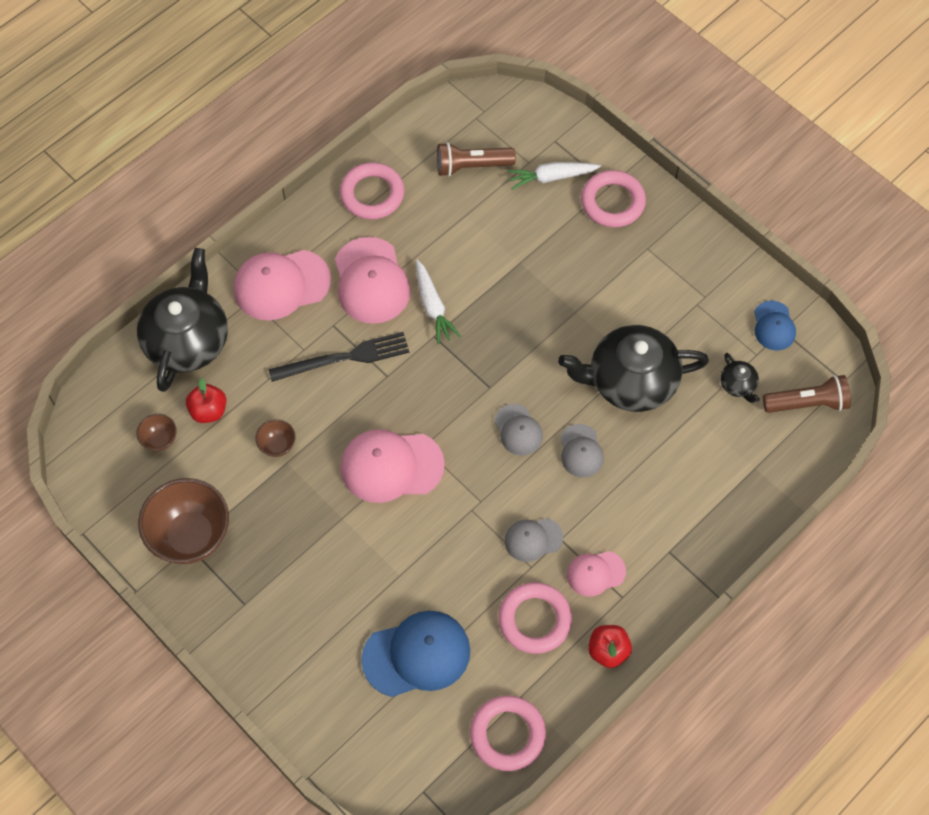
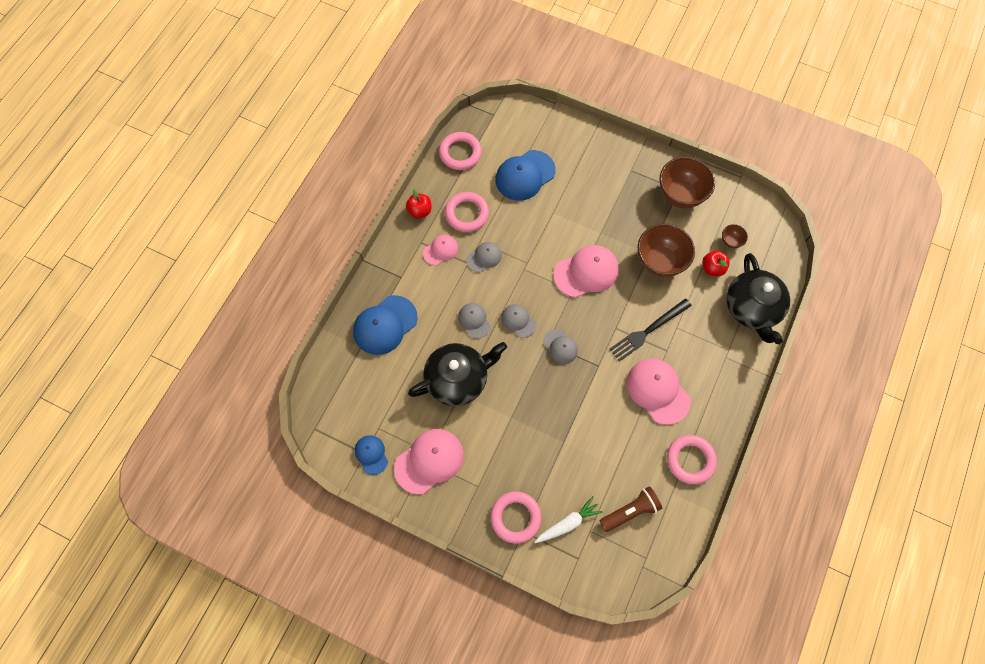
camera: 160 degrees right, 5 degrees up
(277, 445) = (660, 261): brown bowl -> brown bowl, size x2.17
(281, 285) = (715, 367): pink cap -> pink cap (429, 461)
(433, 306) = (608, 387): white carrot -> none
(474, 377) = (560, 346): none -> grey cap
(712, 487) = (385, 325): none -> blue cap
(738, 385) = (385, 401): black teapot -> none
(807, 403) = (336, 403): brown flashlight -> none

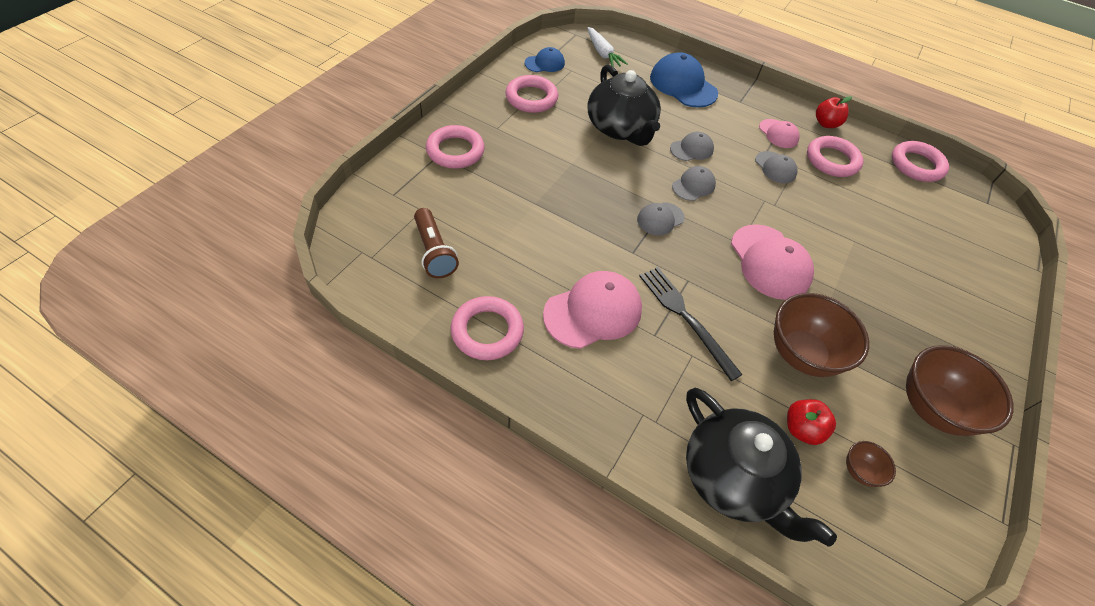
camera: 90 degrees right, 15 degrees down
(429, 461) = (531, 98): pink cap -> pink ring
(525, 175) = (904, 220): blue cap -> none
(568, 523) = (436, 192): white carrot -> white carrot (602, 53)
(752, 308) = (733, 477): black teapot -> black teapot turned 120 degrees counterclockwise

